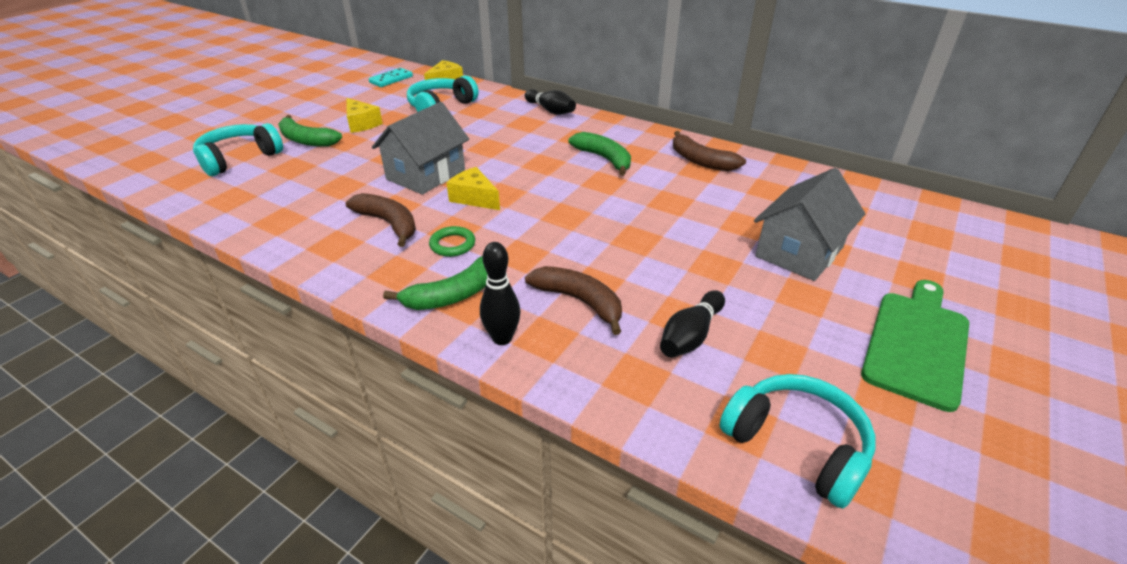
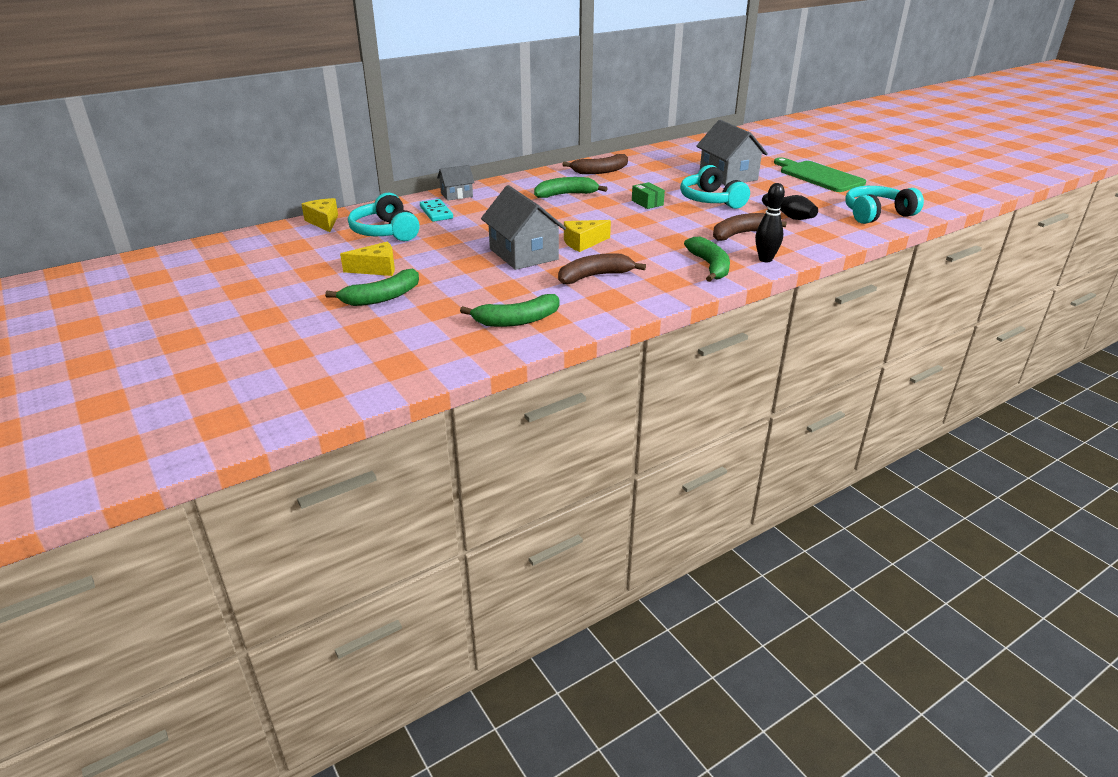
camera: 65 degrees left, 5 degrees down
(239, 159) = (384, 334): turquoise headphones -> turquoise headphones (711, 200)
(273, 207) = (517, 320): none -> green banana
(391, 79) = (274, 244): turquoise domino -> turquoise domino (436, 212)
(452, 244) = (645, 259): green ring -> none
(550, 110) = (456, 195): black bowling pin -> grey house
(628, 211) = (647, 203): none -> green box

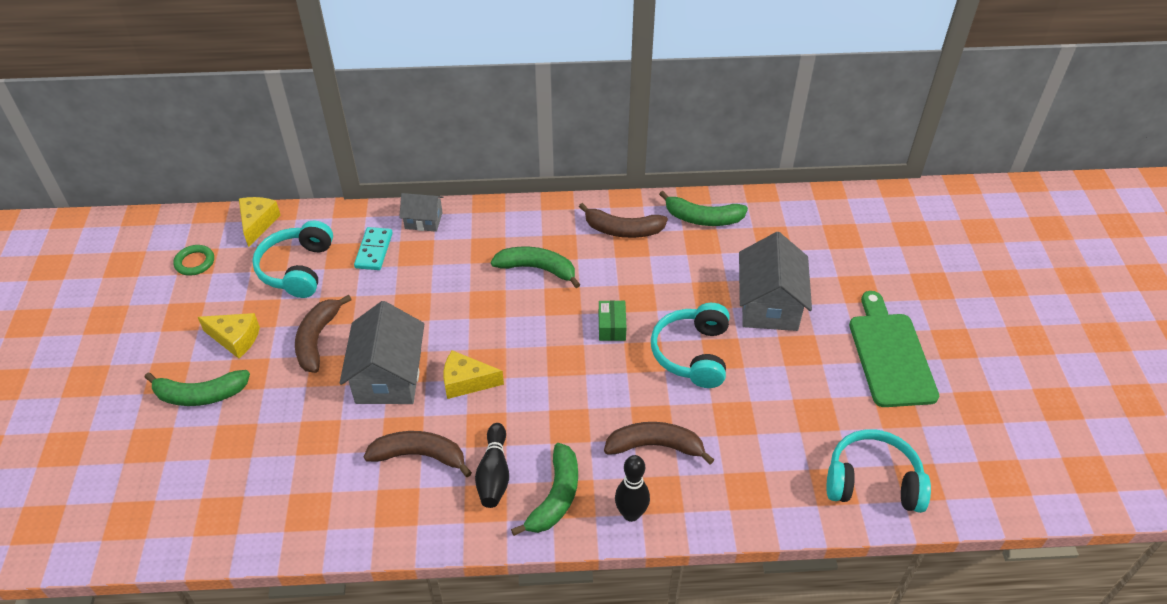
camera: 30 degrees right, 15 degrees up
(291, 247) = (195, 262): none -> green ring
(445, 253) = (317, 339): none -> brown banana
(517, 320) = (280, 499): green banana -> green banana (702, 218)
(788, 215) = (754, 432): black bowling pin -> black bowling pin (494, 474)

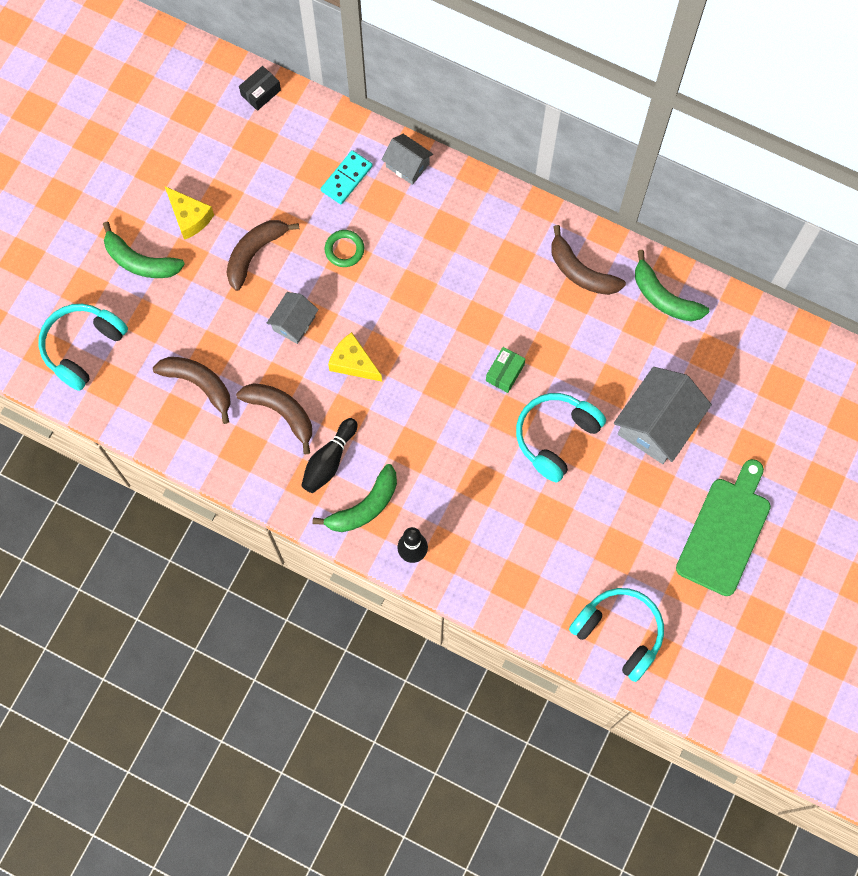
camera: 30 degrees right, 25 degrees up
(195, 262) = (189, 112): green ring -> green ring (344, 250)
(258, 223) = (261, 92): yellow cheese -> black box
(297, 269) = (272, 165): turquoise headphones -> turquoise headphones (83, 347)
(388, 376) = (294, 323): grey house -> grey house, size x0.55
(537, 269) = (477, 275): green banana -> none
(655, 446) = (468, 506): brown banana -> brown banana (199, 384)

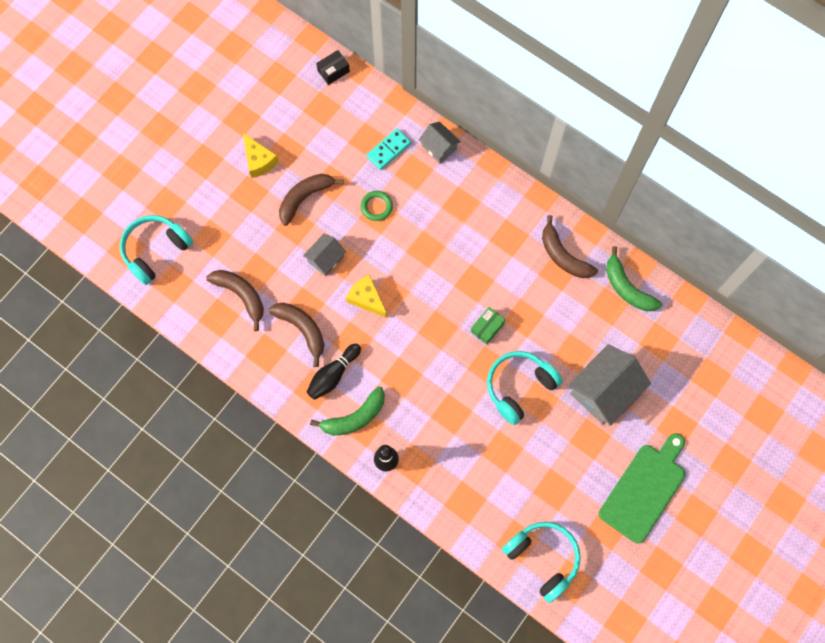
camera: 10 degrees right, 0 degrees up
(140, 261) = (213, 189): green banana -> none

